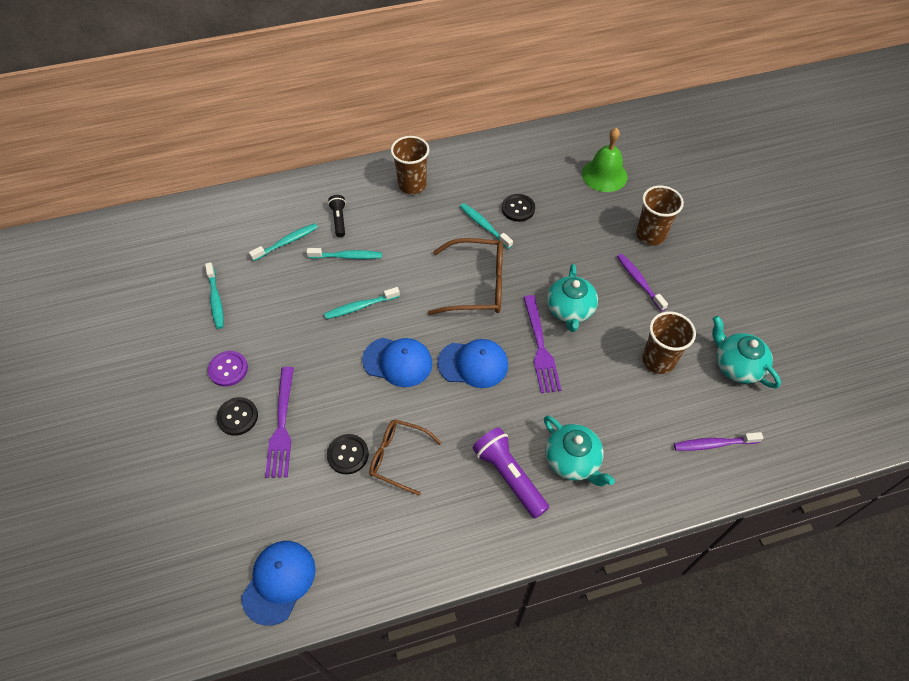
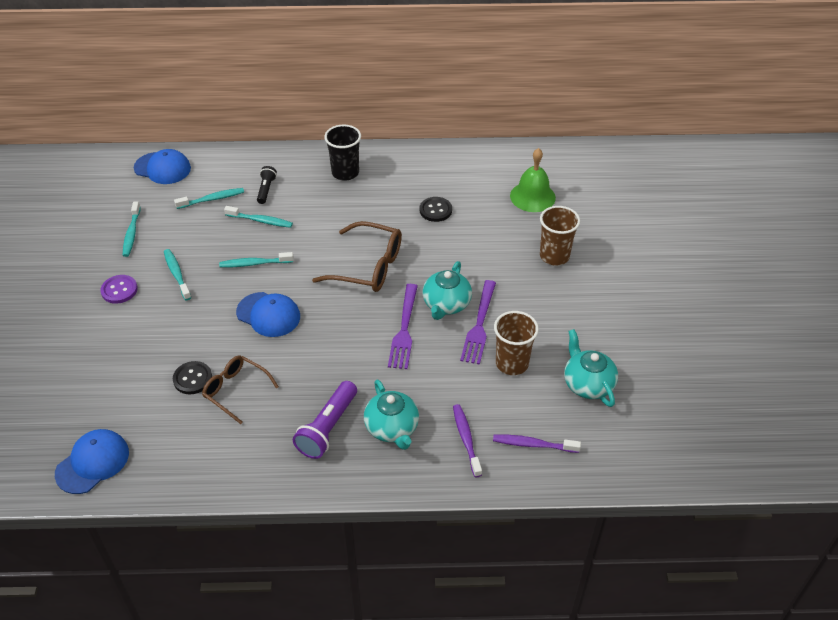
camera: 15 degrees right, 10 degrees down
(237, 417) = (111, 329): black button -> none
(282, 425) = (146, 343): purple fork -> purple fork (479, 325)
(412, 185) = (345, 173): brown cup -> black cup
(473, 364) = (336, 330): blue cap -> blue cap (162, 168)
(484, 226) = (397, 219): turquoise toothbrush -> turquoise toothbrush (177, 274)
(509, 476) = (328, 428): purple flashlight -> purple flashlight turned 135 degrees counterclockwise
(639, 281) = (524, 293): purple toothbrush -> purple toothbrush (466, 439)

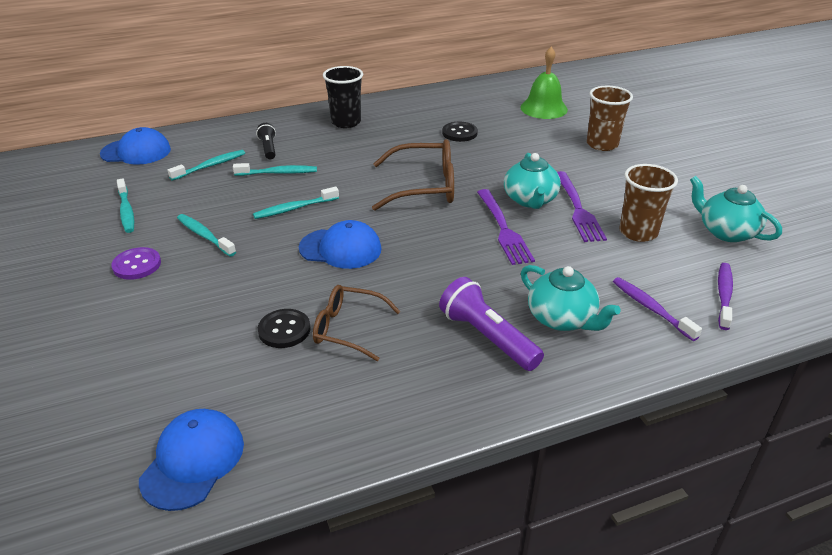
camera: 20 degrees left, 10 degrees down
(328, 428) = (487, 337): purple flashlight -> purple flashlight turned 135 degrees clockwise
(533, 444) = (724, 295): purple toothbrush -> purple toothbrush turned 120 degrees clockwise

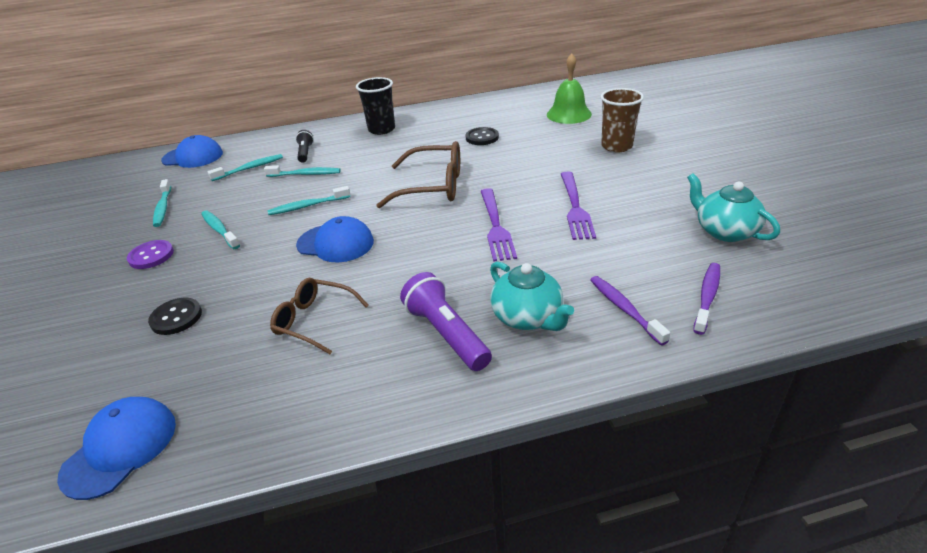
camera: 10 degrees right, 0 degrees up
(284, 330) = (255, 320): black button -> black button (176, 317)
(530, 200) = (530, 199): turquoise teapot -> none
(638, 232) = (631, 231): brown cup -> none

